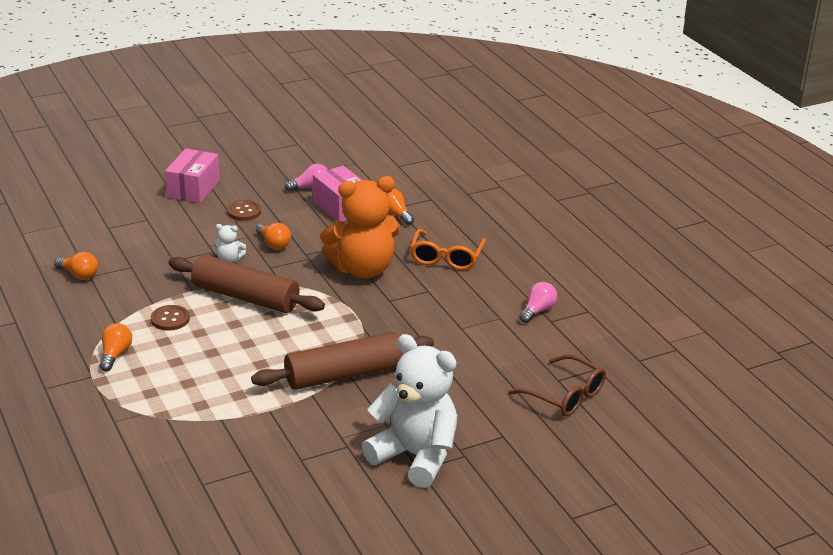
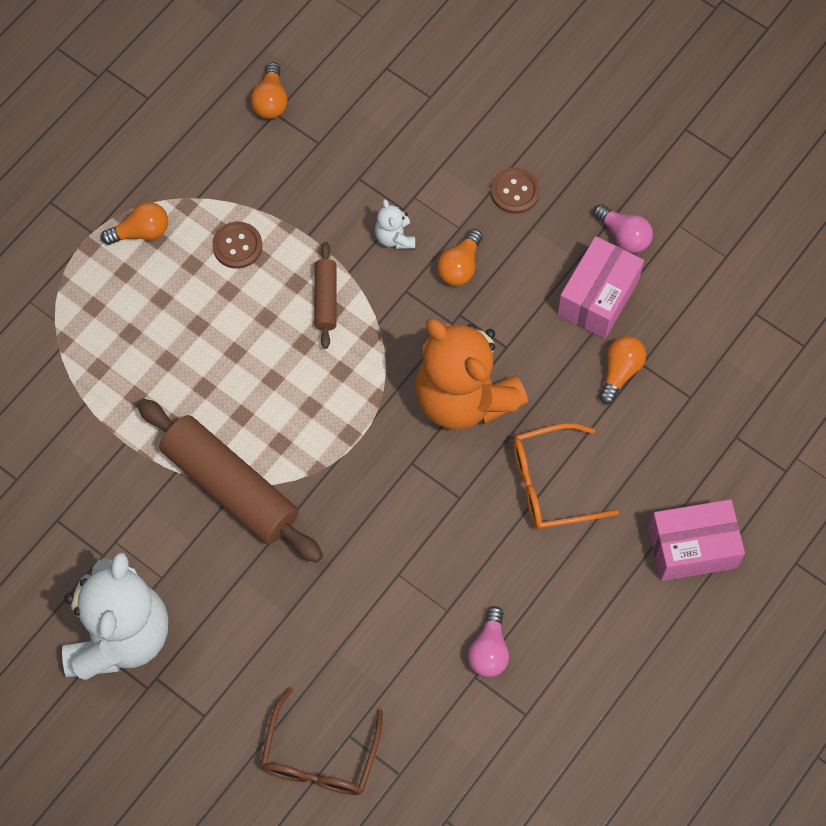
camera: 65 degrees right, 35 degrees up
(193, 189) = (533, 104): pink box -> pink box (692, 548)
(245, 297) = (325, 299): brown rolling pin -> brown rolling pin, size x0.49
(537, 311) = (489, 650): pink light bulb -> pink light bulb turned 90 degrees clockwise

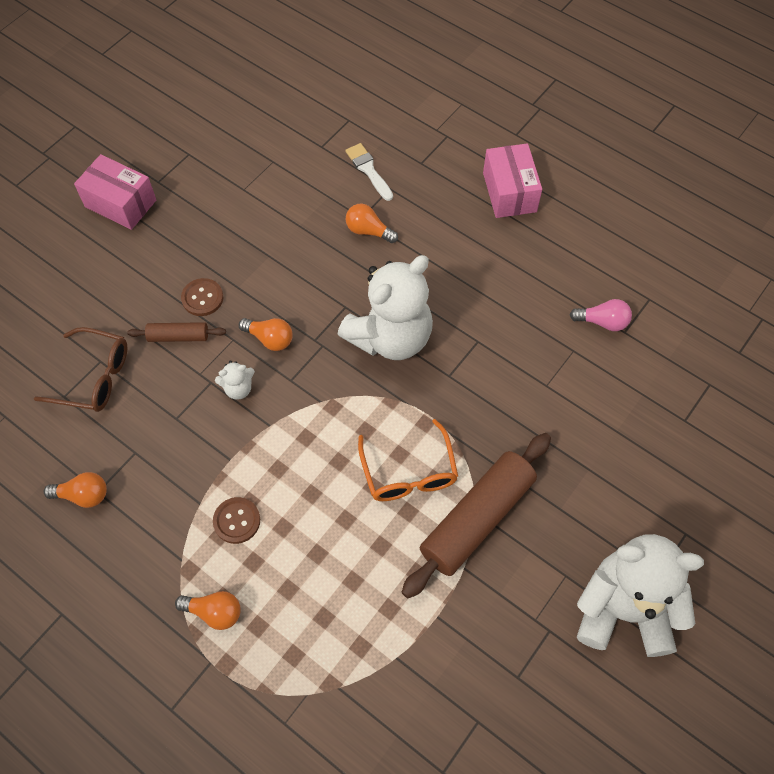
camera: 90 degrees left, 5 degrees down
(141, 232) = (214, 612): orange light bulb -> orange light bulb turned 120 degrees clockwise
(320, 756) = (705, 441): brown glasses -> brown glasses (94, 377)
(325, 299) = (295, 444): brown rolling pin -> brown rolling pin (178, 336)
(464, 397) = (390, 337): orange teddy bear -> white teddy bear
(551, 484) = (463, 278): orange glasses -> orange glasses (409, 472)
(598, 297) = (303, 243): pink box -> pink box (120, 203)
(624, 236) = (250, 224): pink light bulb -> none
(719, 371) = (368, 170): none -> white brush

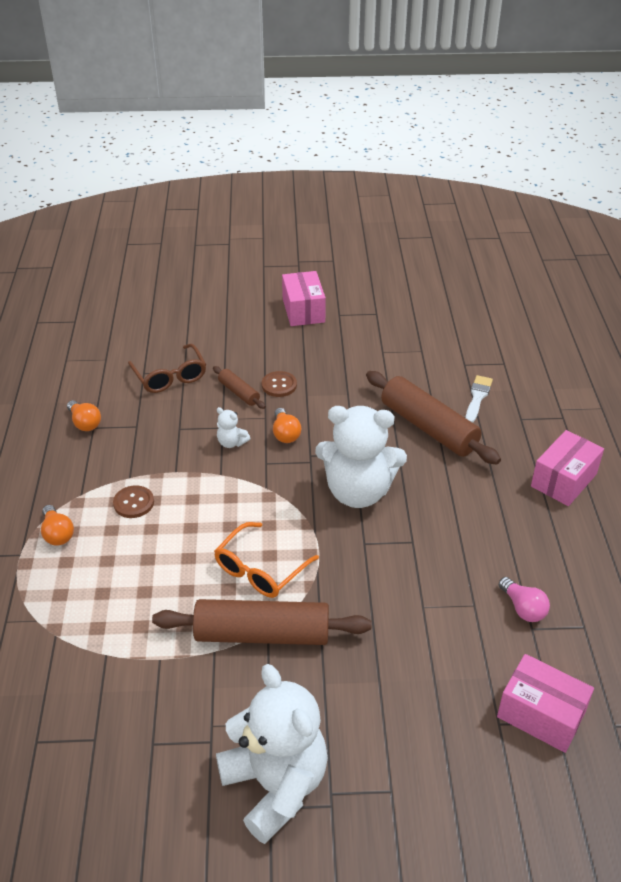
camera: 50 degrees right, 20 degrees down
(368, 231) = (429, 427): orange light bulb -> brown rolling pin
(698, 388) = (541, 714): none -> pink box

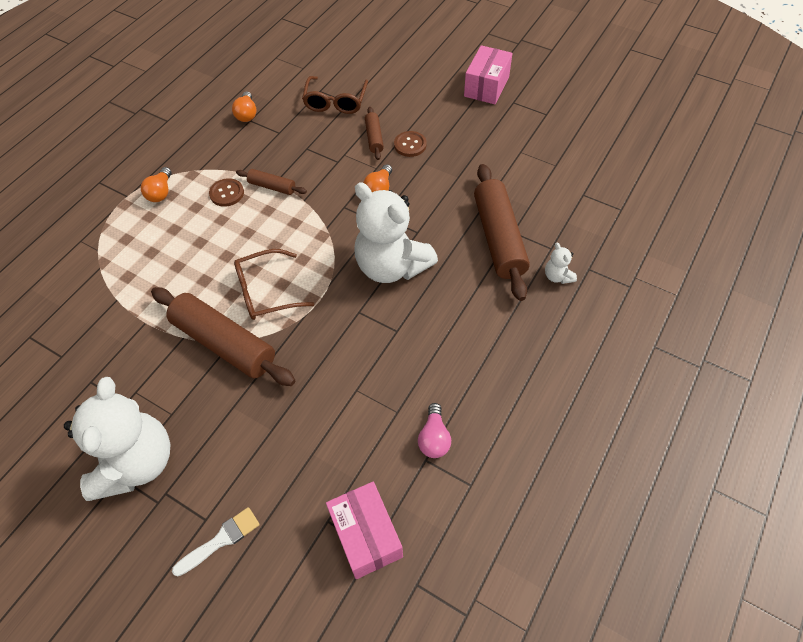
camera: 35 degrees right, 15 degrees up
(176, 476) = (272, 187): none -> brown rolling pin
(231, 442) = (333, 177): white teddy bear -> white teddy bear (557, 276)
(260, 569) = (266, 292): orange glasses -> brown glasses
(477, 397) = (567, 230): white brush -> white brush (221, 540)
(563, 480) = (575, 345): pink box -> none

